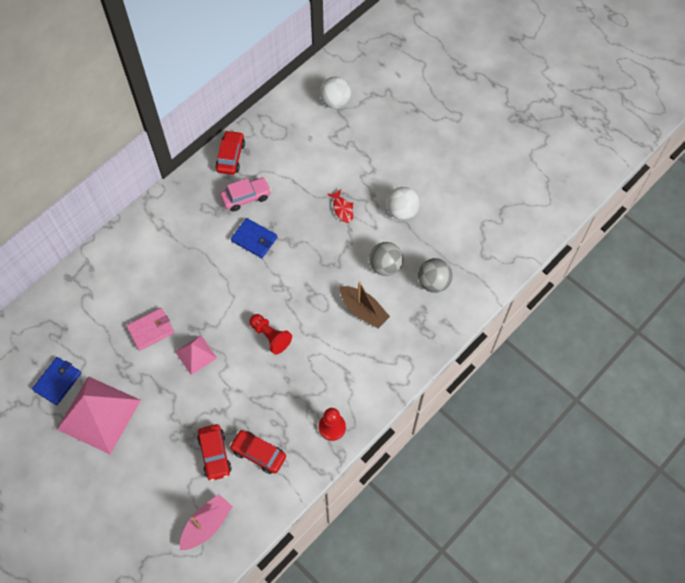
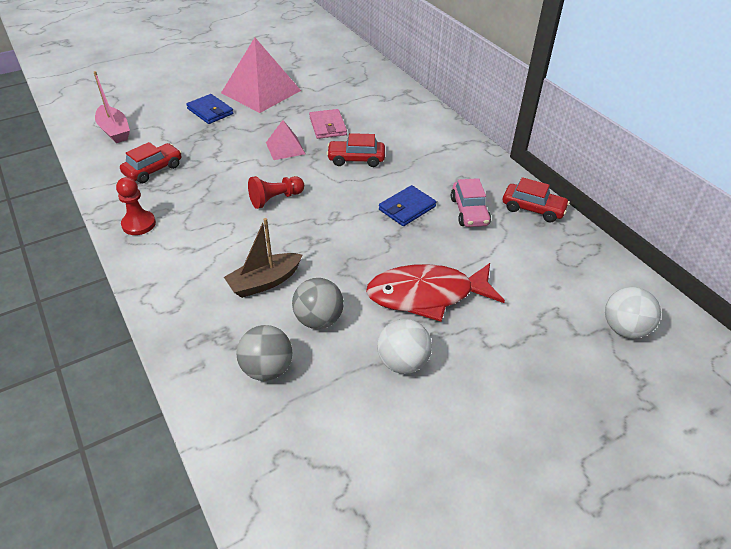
camera: 105 degrees right, 20 degrees down
(57, 382) = (305, 76): blue wallet -> blue wallet (210, 111)
(215, 454) = (174, 144): red car -> red car (356, 159)
(342, 209) = (427, 295): red fish -> red fish, size x2.33

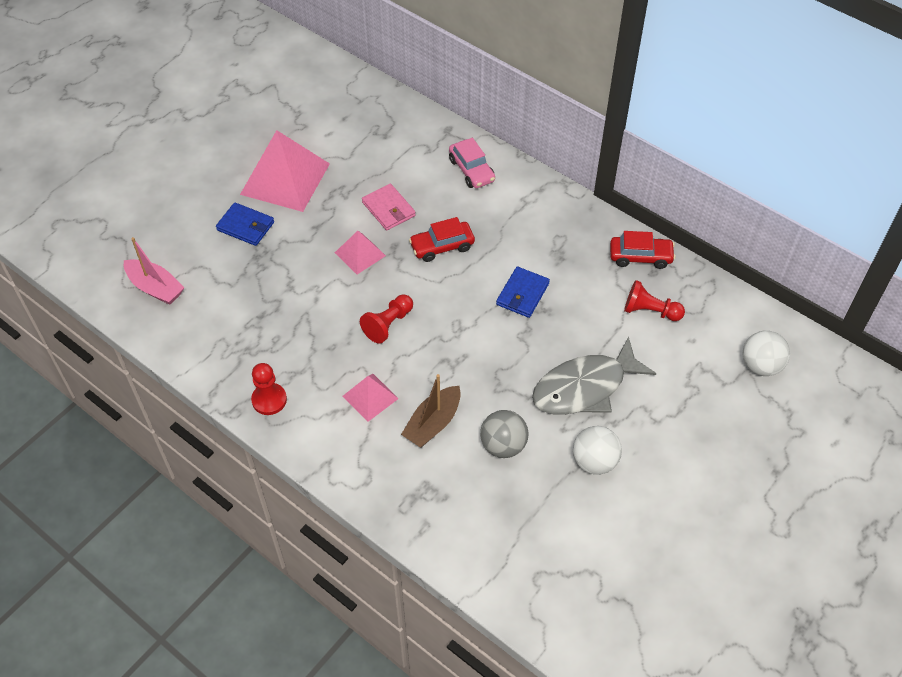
camera: 20 degrees left, 10 degrees up
(153, 169) = (237, 327): red car -> none
(223, 246) = (370, 397): none -> pink pyramid
(267, 369) = (485, 508): grey ball -> none
(427, 295) = (585, 387): red fish -> grey fish
(469, 211) = (583, 279): pink car -> pink car (471, 170)
(523, 252) = (650, 311): none -> red pawn

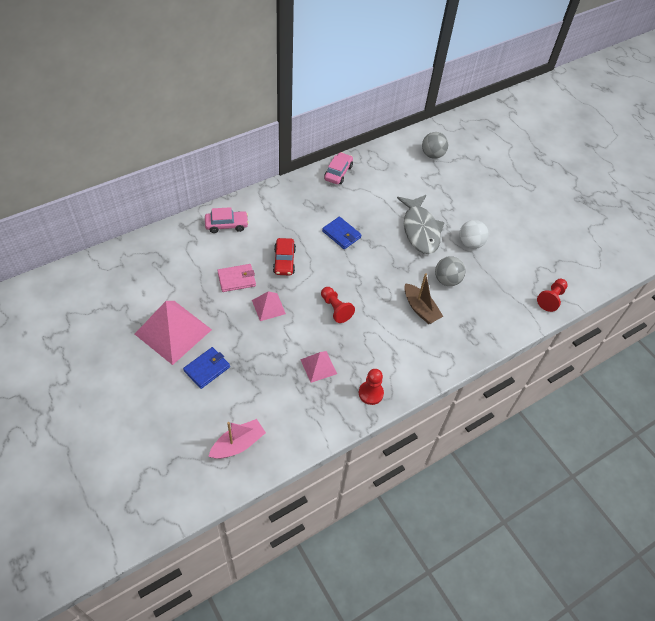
camera: 75 degrees left, 0 degrees up
(370, 397) = (389, 335): pink pyramid -> pink pyramid (318, 366)
(640, 257) = (338, 173): red car -> pink car
(650, 311) = (379, 183): red pawn -> red pawn (551, 298)
(760, 365) = (432, 155): white ball -> grey ball

